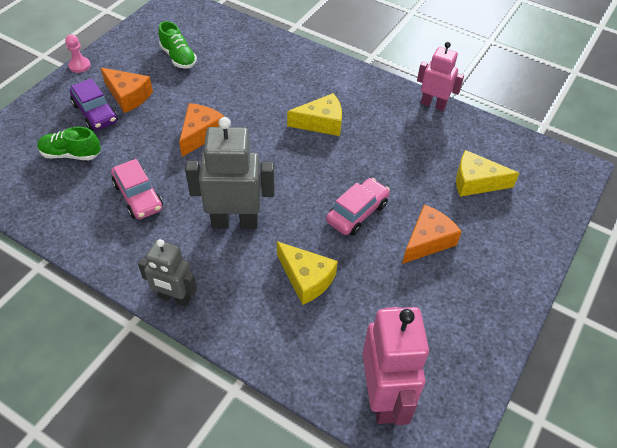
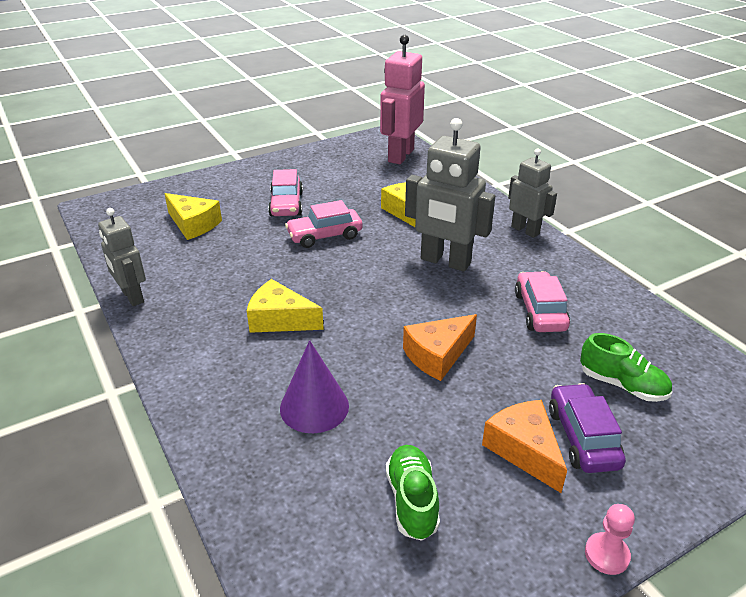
camera: 150 degrees left, 15 degrees down
(255, 80) = (314, 407): none -> purple cone
(427, 241) = (286, 204): orange cheese -> pink car
(433, 105) = (132, 296): pink robot -> grey robot

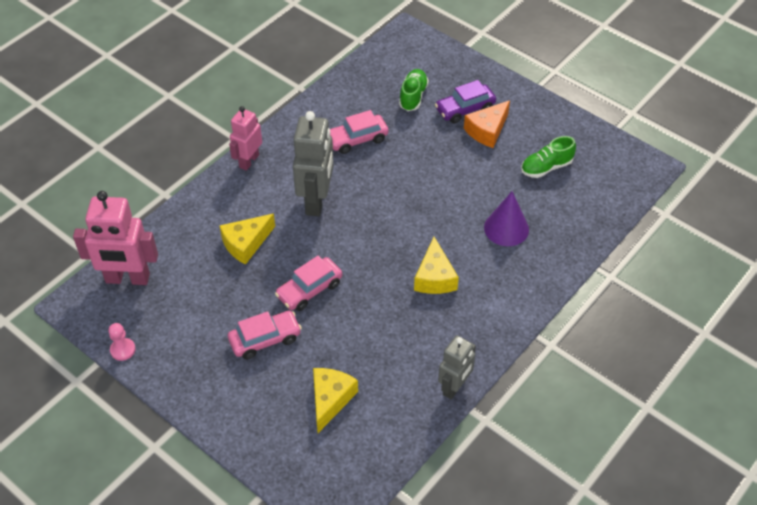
camera: 110 degrees left, 15 degrees up
(324, 236) = (309, 290): pink car -> pink car turned 90 degrees clockwise
(437, 355) = (429, 182): orange cheese -> none
(525, 230) = (249, 161): grey robot -> pink robot
(606, 554) = (534, 95): pink pawn -> pink pawn (123, 350)

